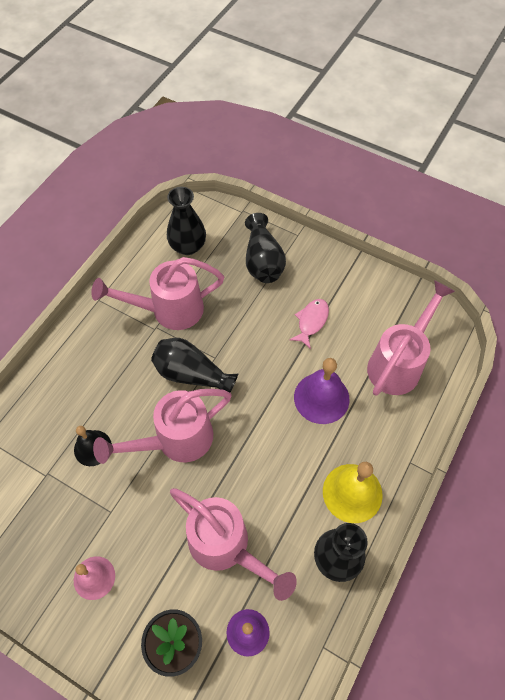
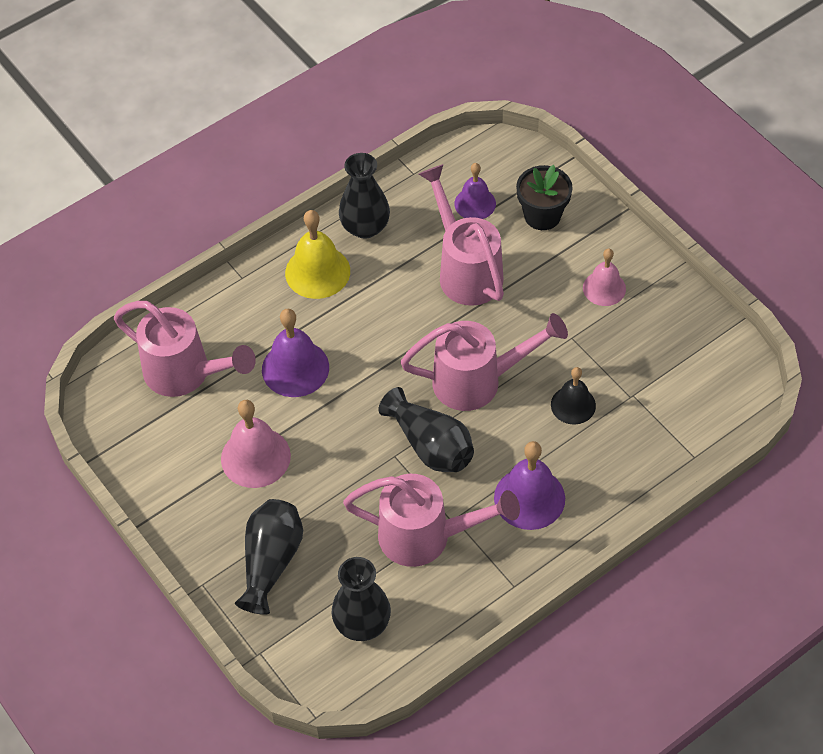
camera: 155 degrees left, 5 degrees down
(105, 361) = (529, 498): none -> purple bell
(311, 321) = (255, 457): pink fish -> pink bell
(398, 363) = (186, 373): pink watering can -> pink watering can turned 120 degrees counterclockwise

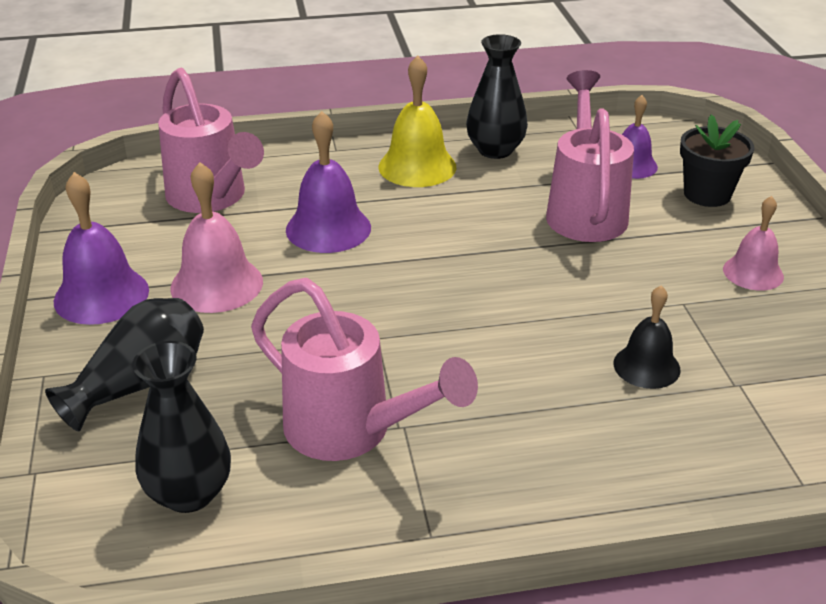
camera: 25 degrees right, 20 degrees down
(430, 445) = (429, 343): black vase -> none
(478, 381) = (533, 304): pink watering can -> none
(529, 498) = (523, 441): purple bell -> purple bell (101, 295)

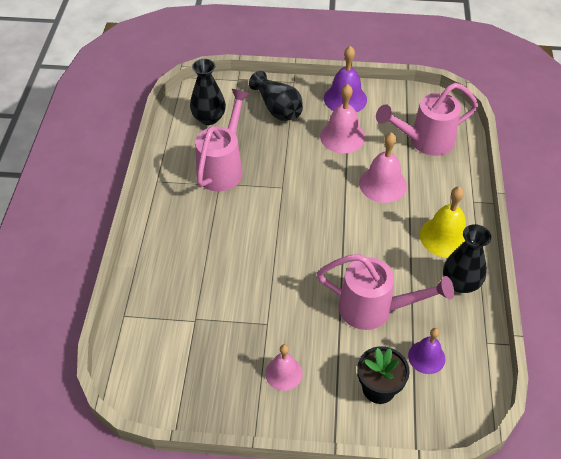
camera: 105 degrees right, 15 degrees up
(328, 228) = (383, 184): purple bell -> pink bell
(351, 431) = (223, 168): pink watering can -> pink watering can turned 150 degrees clockwise
(646, 366) = (222, 286): black bell -> none

